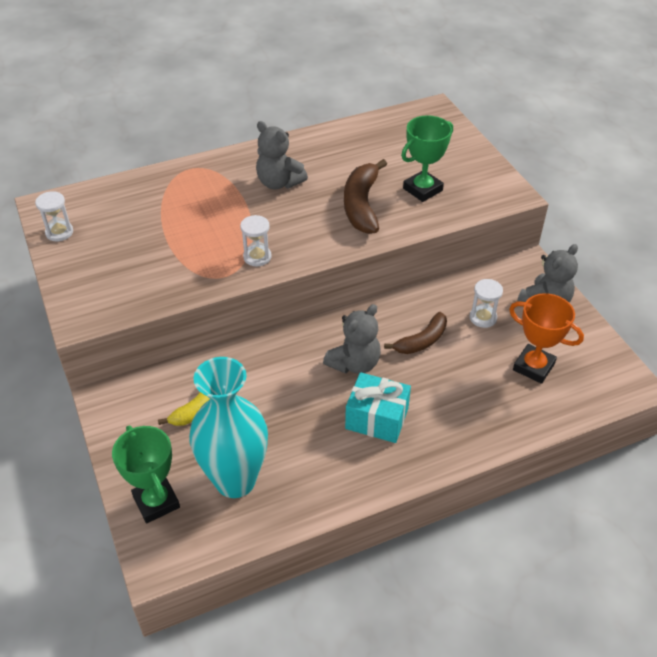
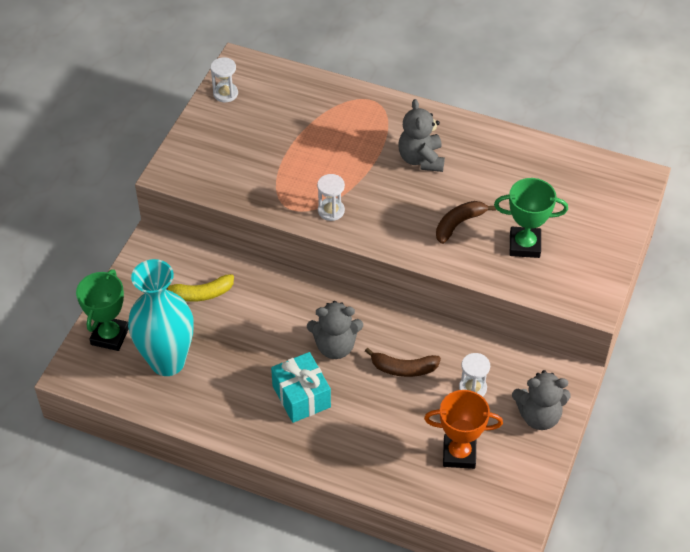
camera: 45 degrees right, 5 degrees up
(362, 205) = (459, 224): brown banana -> brown banana, size x0.65
(533, 367) = (459, 454): orange trophy -> orange trophy turned 75 degrees counterclockwise

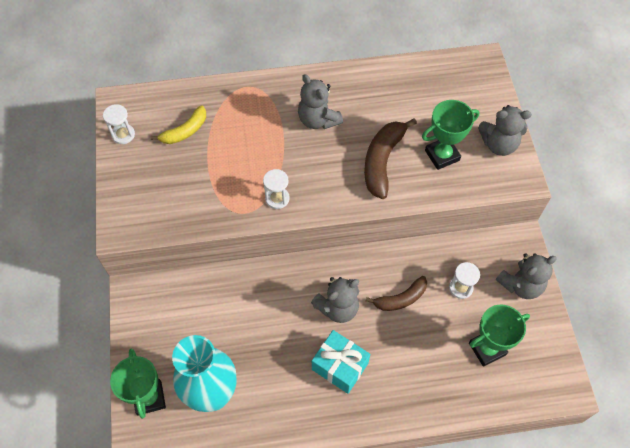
camera: 30 degrees left, 10 degrees up
(201, 294) = (202, 318): yellow banana -> yellow banana (185, 131)
(459, 224) = (382, 161): brown banana -> brown banana, size x1.54
(459, 454) = (487, 349): orange trophy -> green trophy
(593, 261) = (498, 144): none -> grey teddy bear

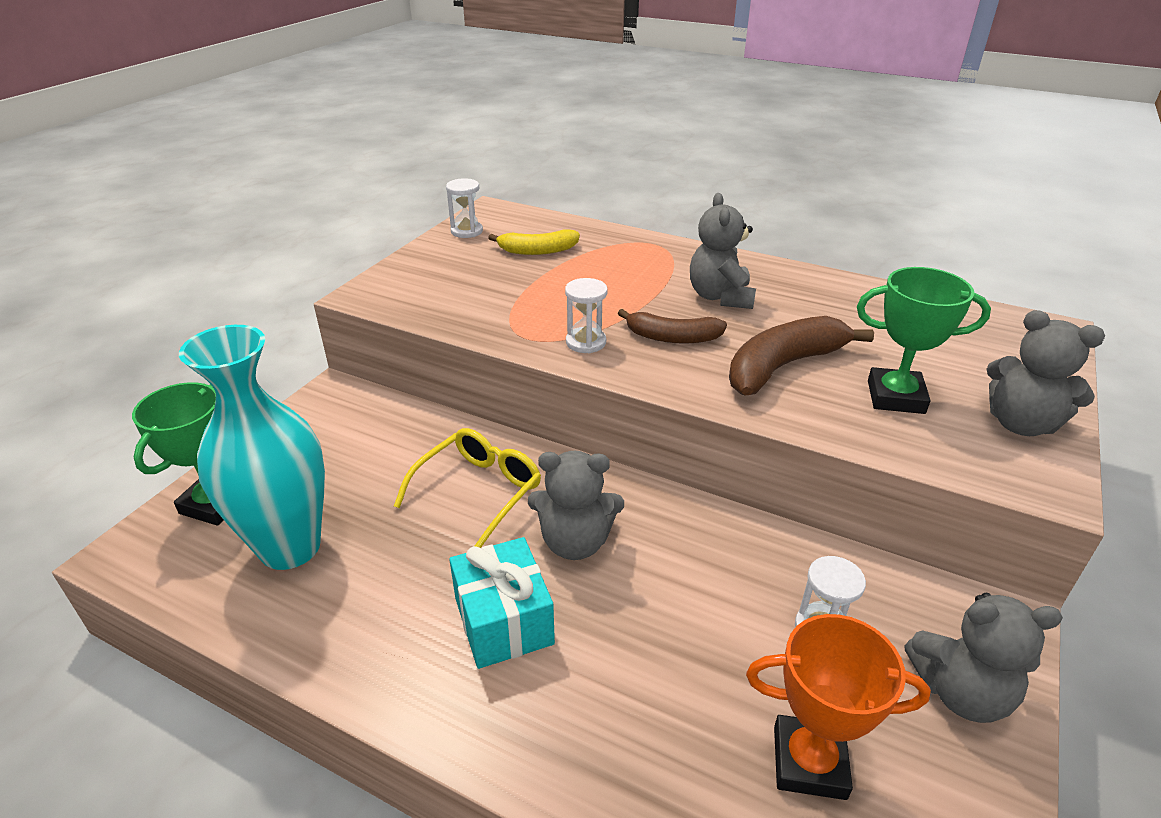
camera: 35 degrees right, 25 degrees down
(271, 308) = (478, 492): none -> yellow glasses
(400, 299) = (691, 585): brown banana -> brown banana (672, 337)
(487, 349) = (809, 762): green trophy -> orange trophy

